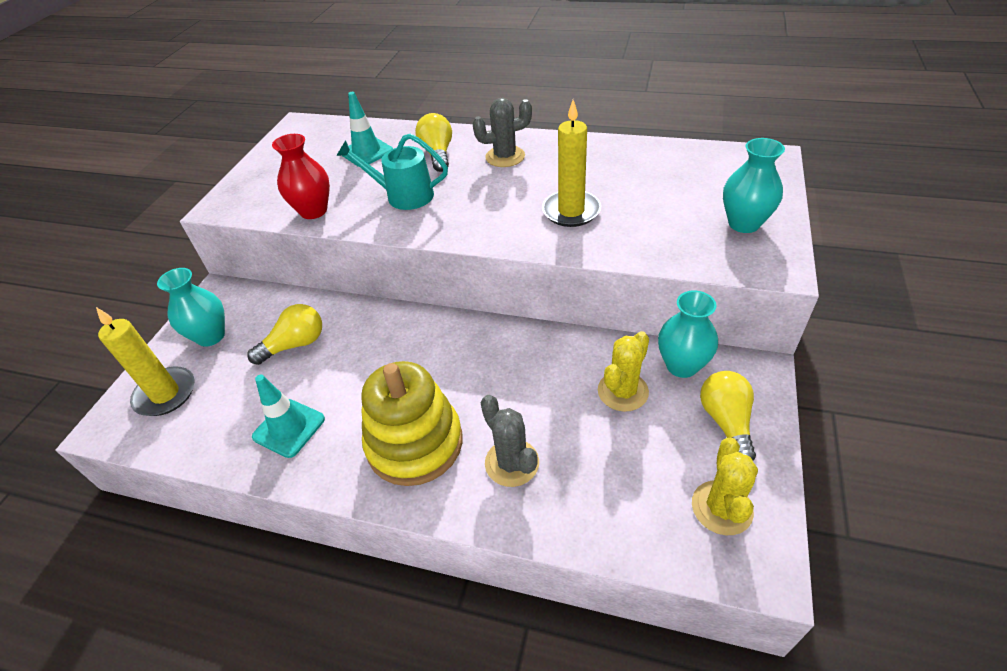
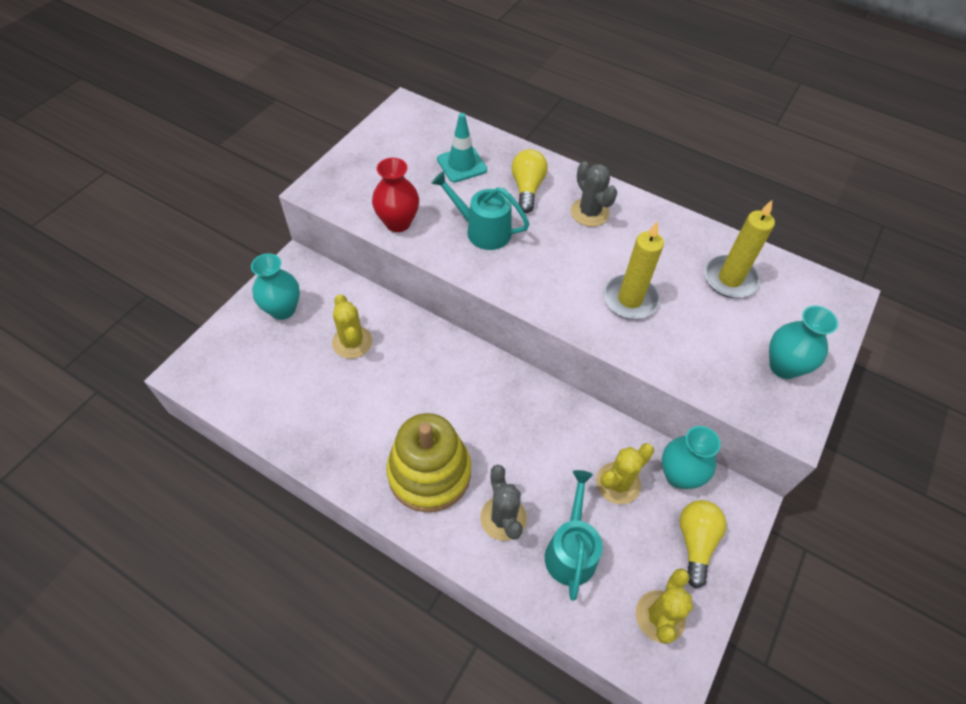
camera: 10 degrees right, 10 degrees up
(165, 394) = (237, 357): yellow candle -> yellow candle (730, 279)
(289, 428) = (331, 424): turquoise traffic cone -> none
(295, 344) = (352, 342): yellow light bulb -> yellow cactus
(505, 157) = (589, 212): grey cactus -> grey cactus turned 60 degrees clockwise
(598, 472) = (571, 550): none -> turquoise watering can

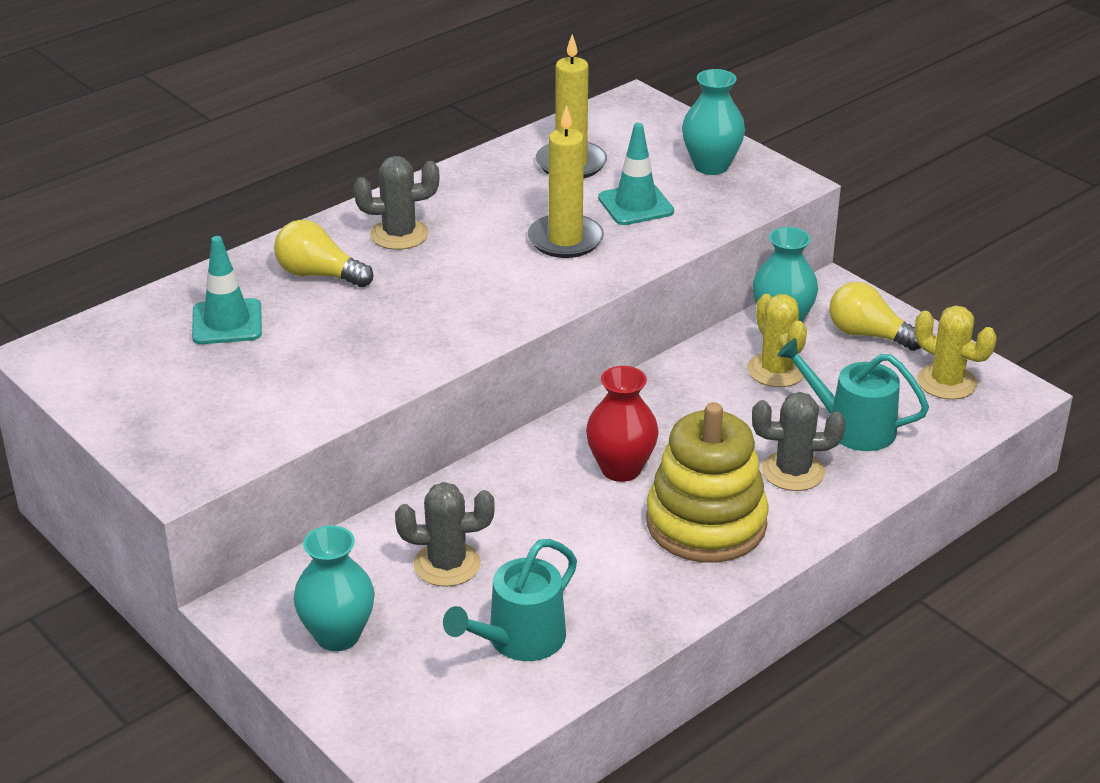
camera: 70 degrees left, 20 degrees down
(352, 342) = (447, 564): yellow cactus -> grey cactus
(398, 223) = (312, 403): red vase -> red vase (621, 469)
(483, 231) = (377, 329): turquoise watering can -> turquoise watering can (519, 640)
(698, 330) = (635, 205): none -> turquoise traffic cone

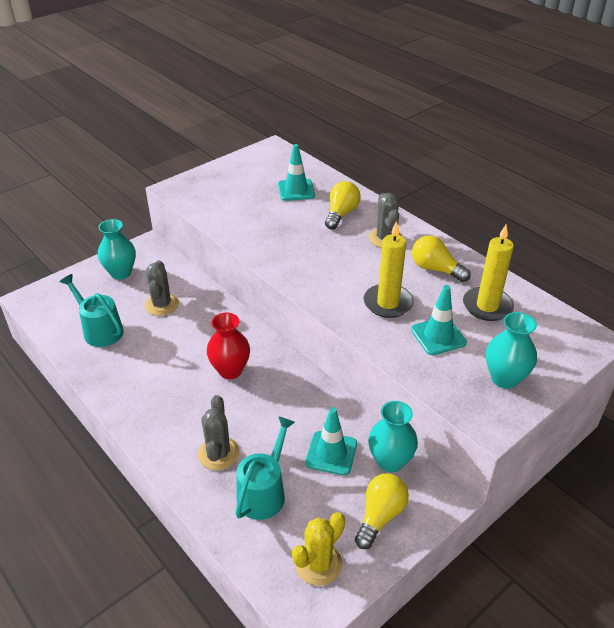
camera: 90 degrees right, 5 degrees up
(485, 196) = (435, 269): none -> yellow light bulb
(706, 523) = (175, 406): yellow stacking toy -> none
(776, 370) = (331, 453): yellow cactus -> turquoise traffic cone

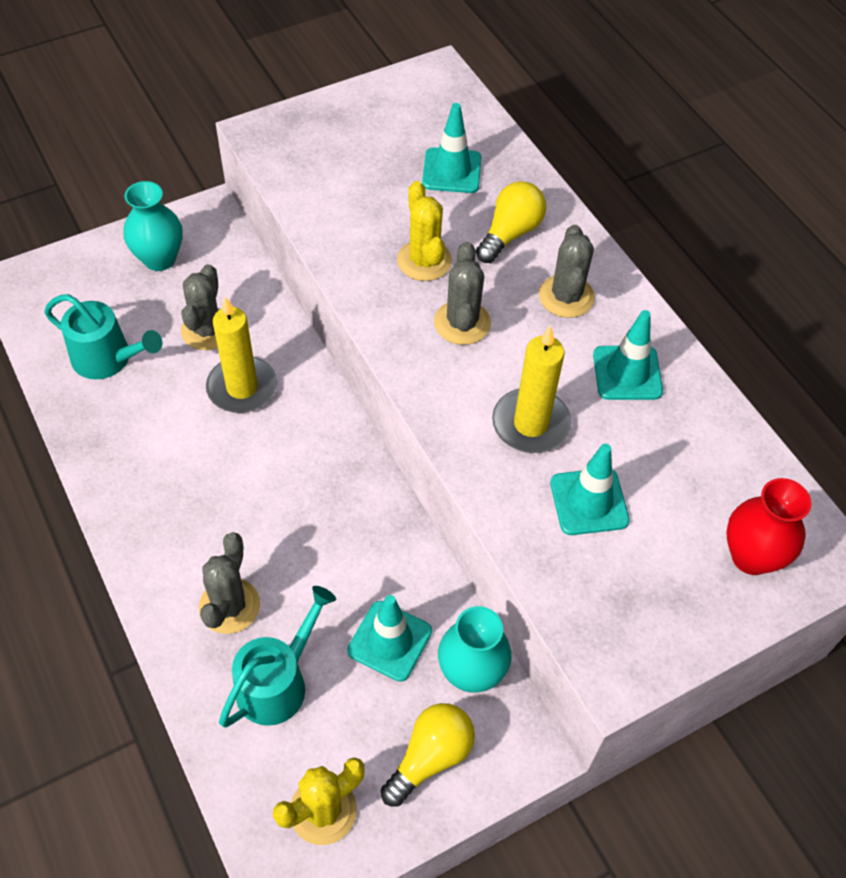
camera: 10 degrees right, 15 degrees up
(100, 330) = (107, 359): turquoise watering can -> turquoise watering can turned 150 degrees clockwise
(230, 370) = (280, 469): red vase -> red vase (751, 556)
(294, 234) = (424, 261): none -> yellow cactus
(328, 260) = (462, 323): none -> grey cactus
(435, 269) = (627, 373): yellow light bulb -> turquoise traffic cone
(487, 306) = (685, 461): yellow candle -> yellow candle (242, 388)
(504, 378) = (665, 600): turquoise vase -> none

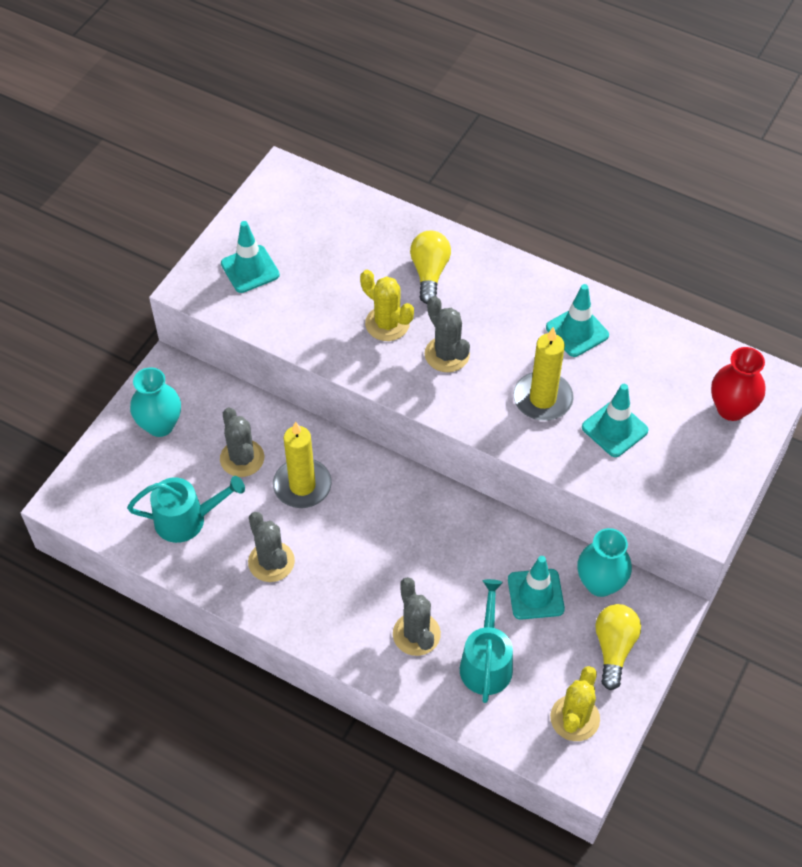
camera: 30 degrees left, 0 degrees up
(451, 171) = (353, 246): turquoise traffic cone -> turquoise traffic cone (250, 269)
(566, 296) = (500, 299): grey cactus -> grey cactus (271, 562)

